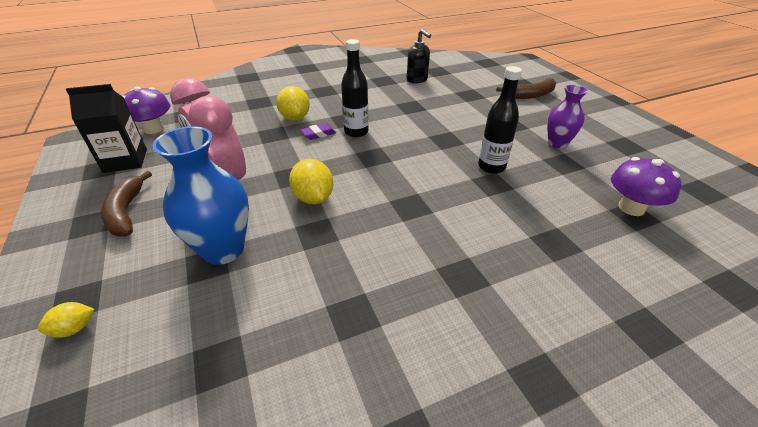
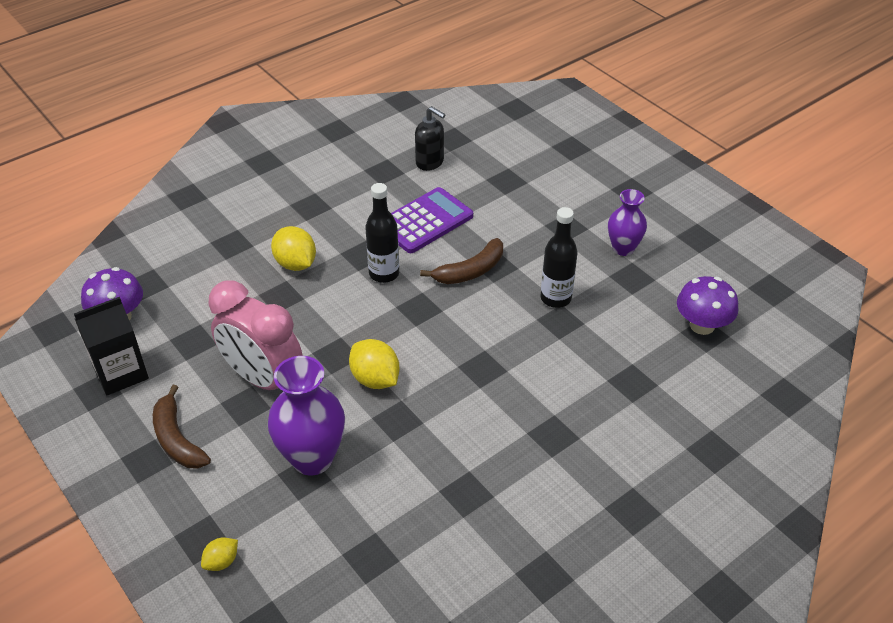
camera: 15 degrees left, 5 degrees up
(223, 249) = (312, 458): blue vase -> purple vase
(318, 134) = (338, 285): purple eraser -> none
(401, 108) = (425, 221): none -> purple calculator
(530, 95) = (583, 169): brown banana -> brown banana (470, 271)

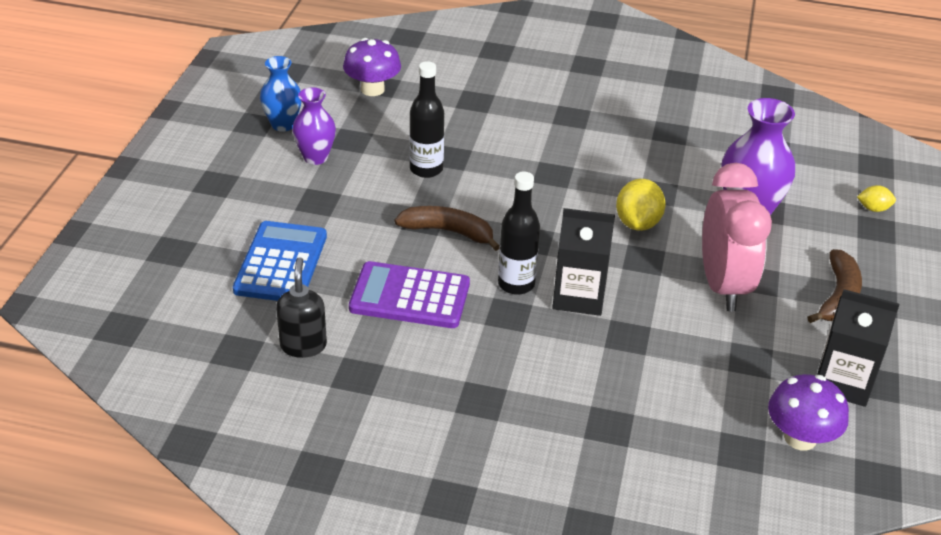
camera: 130 degrees left, 5 degrees down
(295, 264) = (576, 354): yellow lemon -> none
(340, 296) = (579, 296): none -> black carton
(514, 184) = (281, 263): none -> blue calculator
(684, 251) = (283, 125): none -> blue vase

